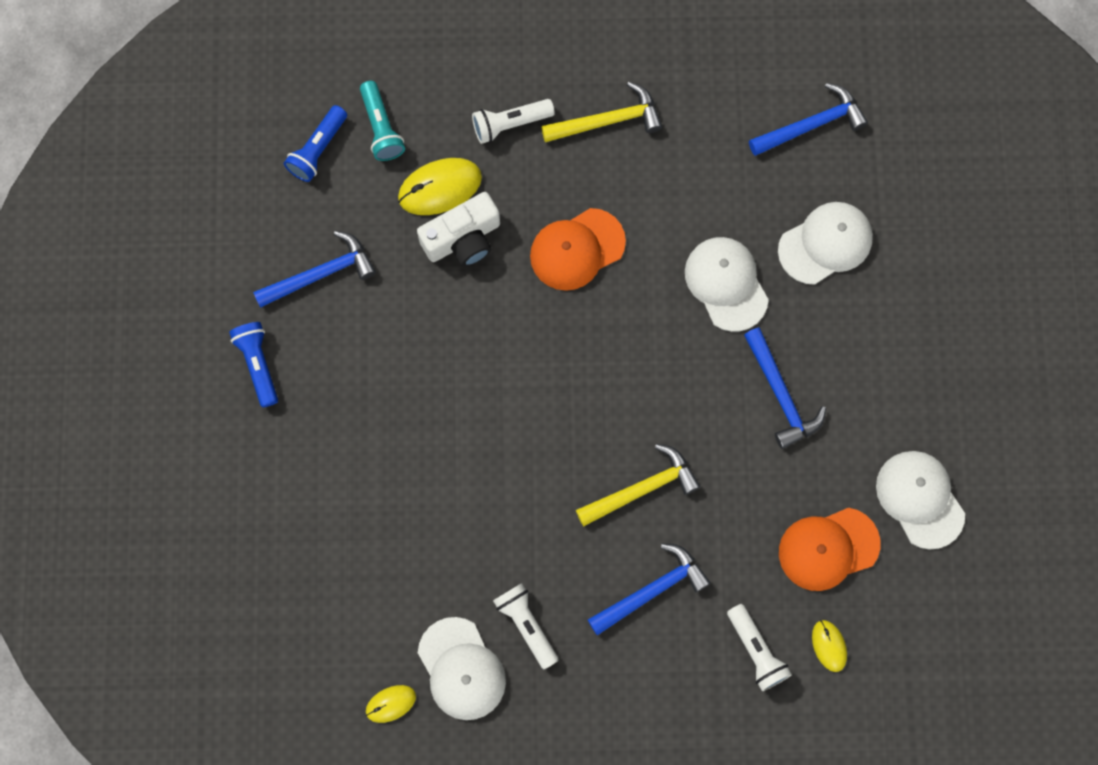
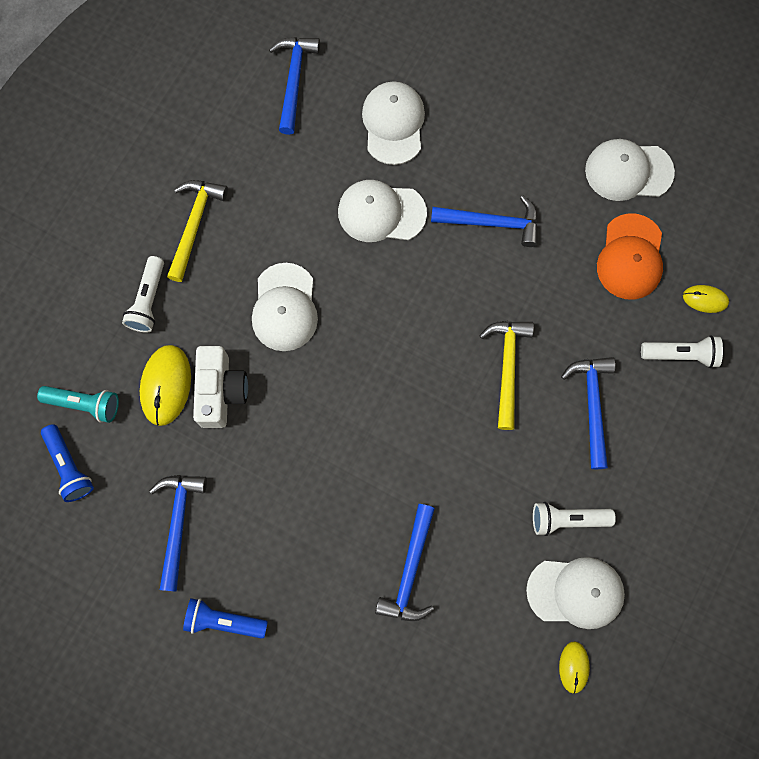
camera: 60 degrees left, 0 degrees up
(395, 505) = (410, 571): none -> blue hammer
(577, 249) = (284, 308): orange cap -> white cap

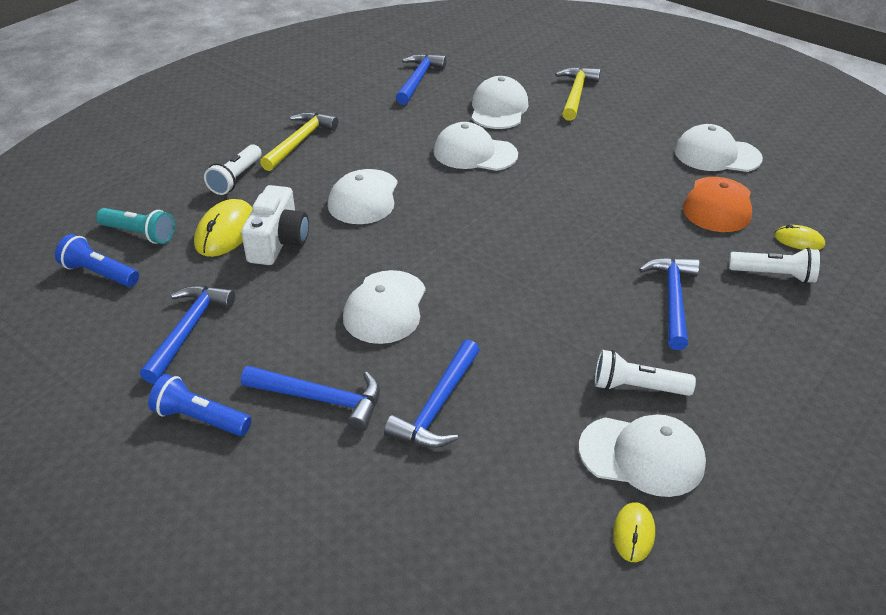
camera: 10 degrees right, 35 degrees down
(70, 466) = (99, 273): blue flashlight -> blue flashlight turned 135 degrees clockwise
(342, 462) = (385, 307): none -> white cap
(492, 223) = (580, 170): blue hammer -> blue hammer (321, 399)
(507, 367) = (581, 261): yellow hammer -> yellow hammer (575, 94)

